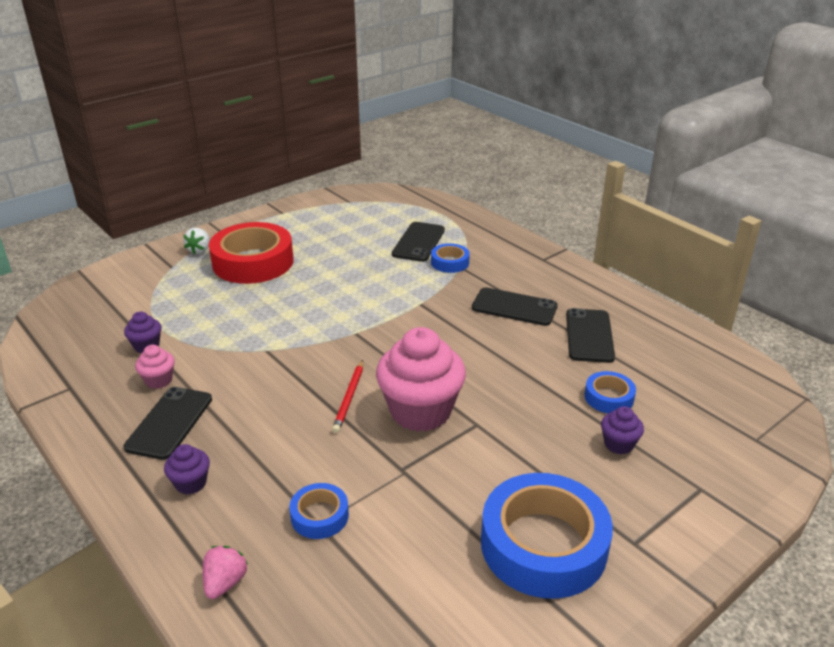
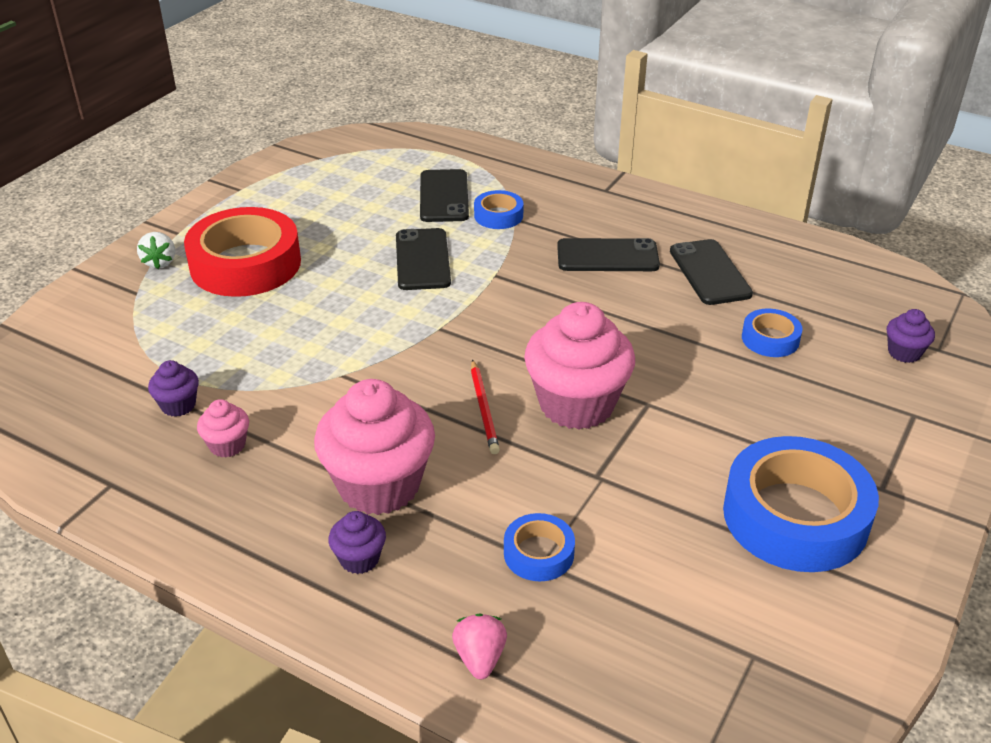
camera: 20 degrees left, 5 degrees up
(169, 423) = (280, 494): black phone -> black phone (422, 260)
(239, 434) = (379, 485): none -> pink cupcake
(618, 444) = (809, 388): purple cupcake -> purple cupcake (904, 353)

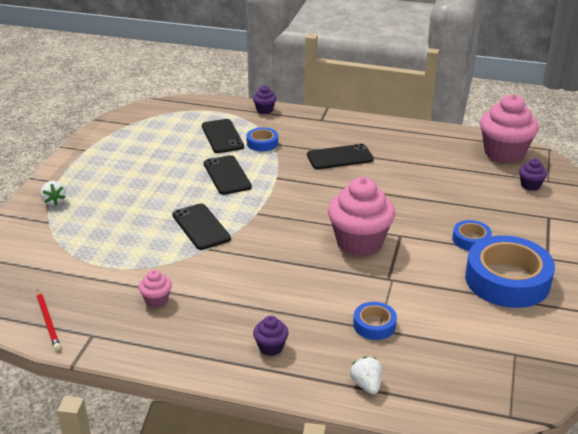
camera: 15 degrees left, 5 degrees down
(178, 405) = (112, 283): purple cupcake -> purple cupcake (264, 110)
(245, 264) = (113, 194): red tape -> none
(379, 485) = (263, 306): pink cupcake -> pink cupcake (504, 153)
(480, 658) = (366, 385): pink strawberry -> white strawberry
(484, 409) = (306, 254): red pencil -> red pencil (48, 321)
(710, 272) = (404, 158): black phone -> black phone (201, 227)
(770, 339) = (454, 189): blue tape -> blue tape (471, 240)

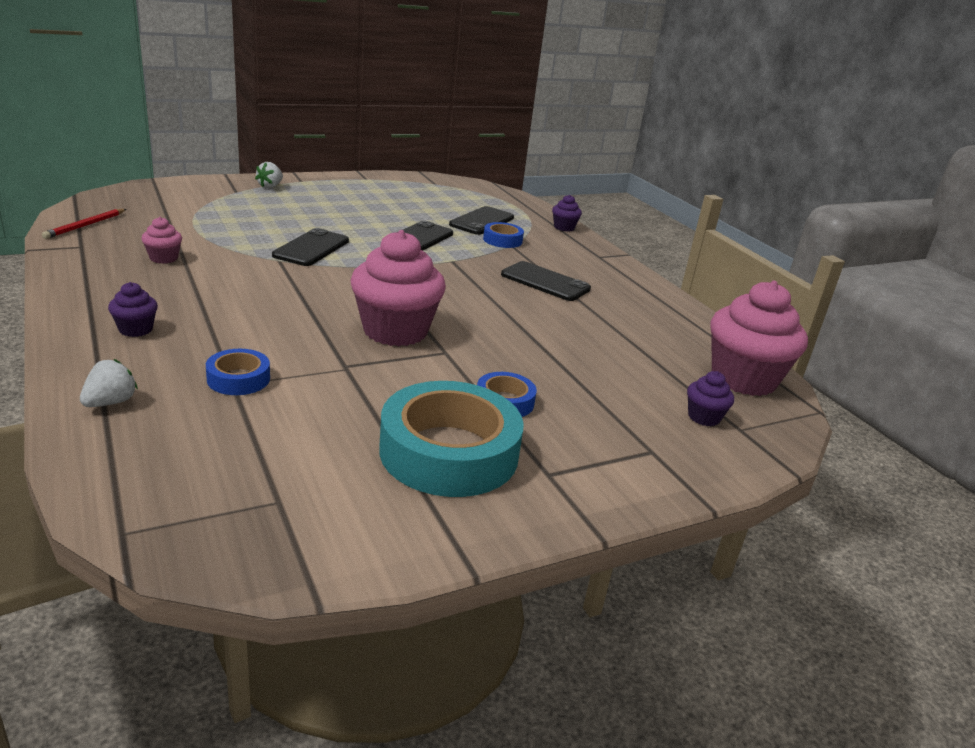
camera: 45 degrees right, 5 degrees down
(507, 280) = (449, 452): blue tape -> turquoise tape

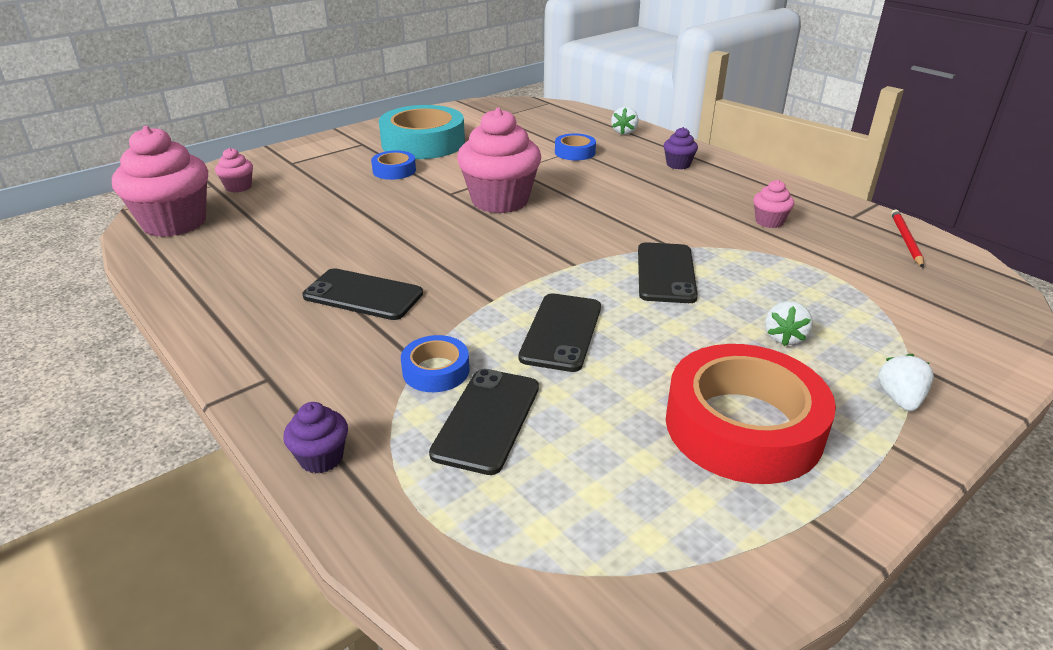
camera: 170 degrees right, 5 degrees up
(287, 210) = (784, 337): none -> white strawberry
(360, 196) = (743, 426): none -> red tape
(704, 417) = (238, 187): purple cupcake -> pink cupcake

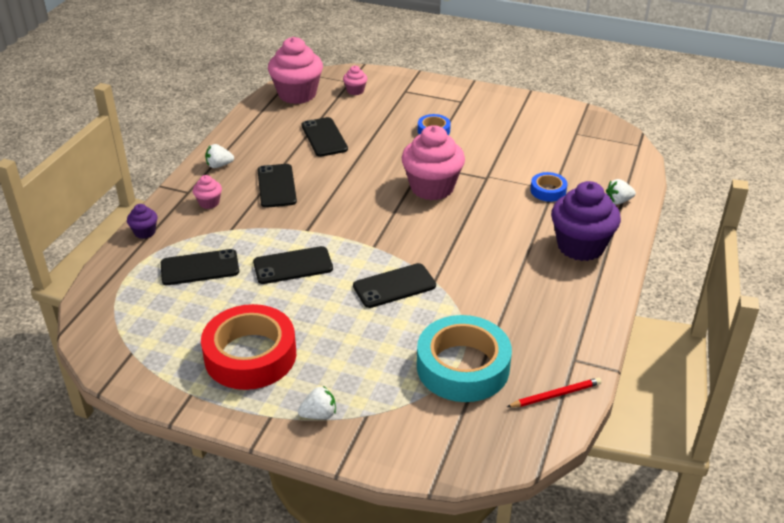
camera: 60 degrees right, 5 degrees up
(304, 232) = (324, 137): none -> black phone
(423, 143) = (489, 123): turquoise tape -> turquoise tape (463, 367)
(436, 370) = (227, 237): blue tape -> none
(678, 165) = (580, 246): purple cupcake -> purple cupcake, size x2.20
(769, 222) = (519, 316): pink cupcake -> pink cupcake (209, 203)
(784, 337) = (353, 354): white strawberry -> white strawberry (219, 165)

